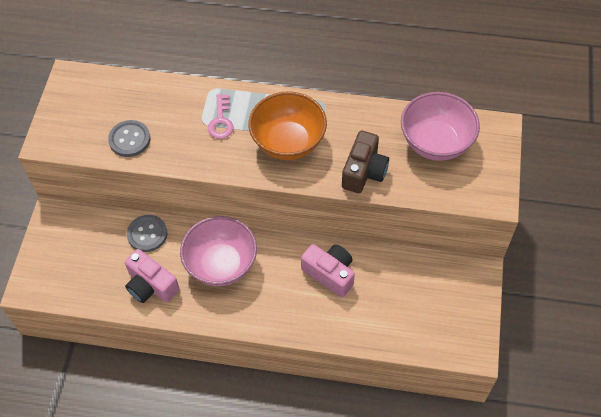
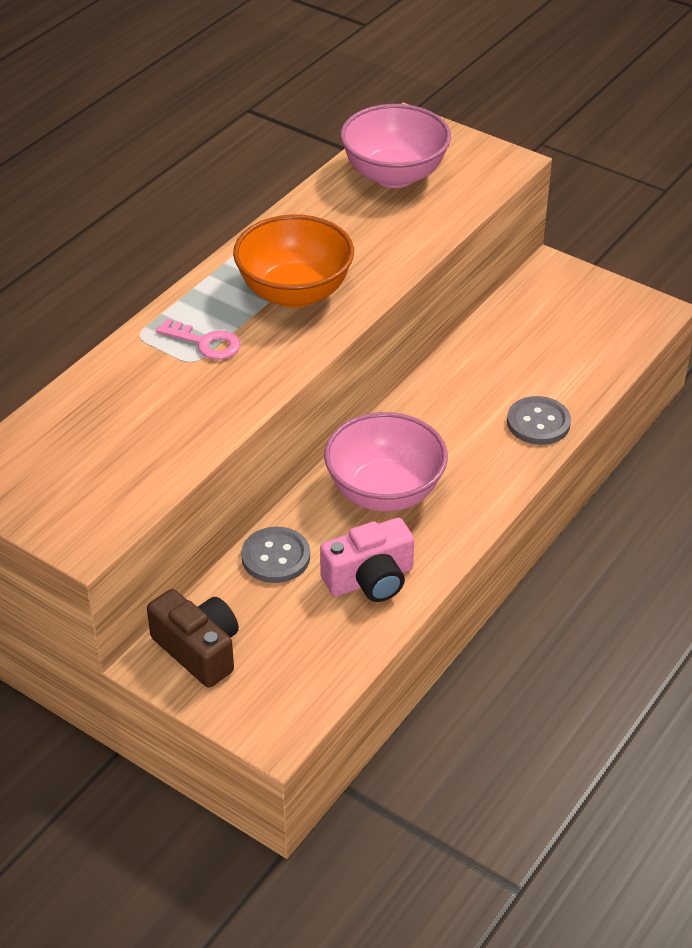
camera: 65 degrees left, 15 degrees down
(129, 139) = (160, 444): grey button -> grey button (538, 422)
(330, 274) = (470, 392): pink camera -> none
(364, 171) = (394, 244): brown camera -> brown camera (198, 650)

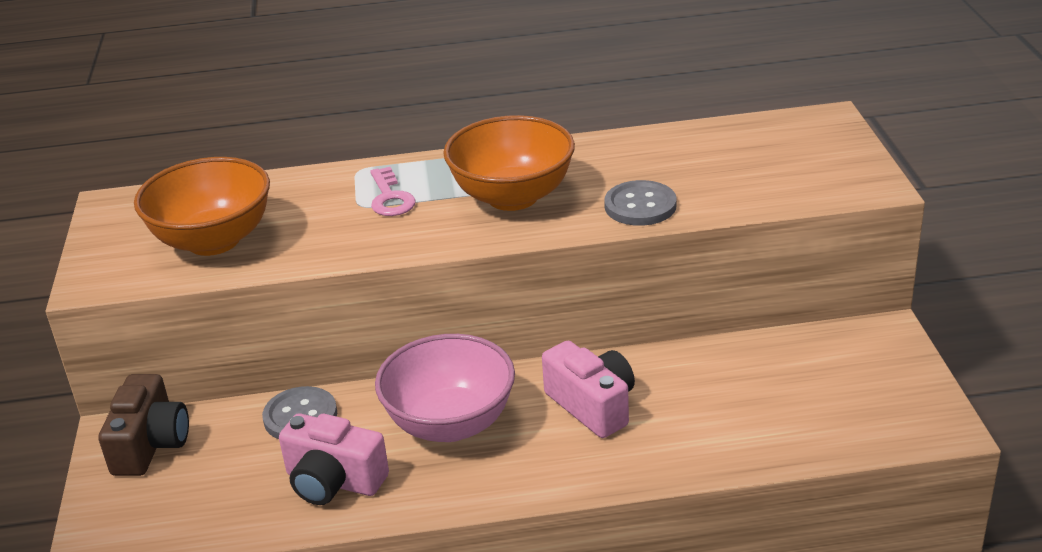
camera: 50 degrees right, 10 degrees down
(125, 453) = (213, 241): none -> orange bowl
(394, 175) = (744, 150): pink bowl -> none
(454, 422) = (592, 405): none -> pink camera
(538, 422) = (665, 452): grey button -> grey button (640, 206)

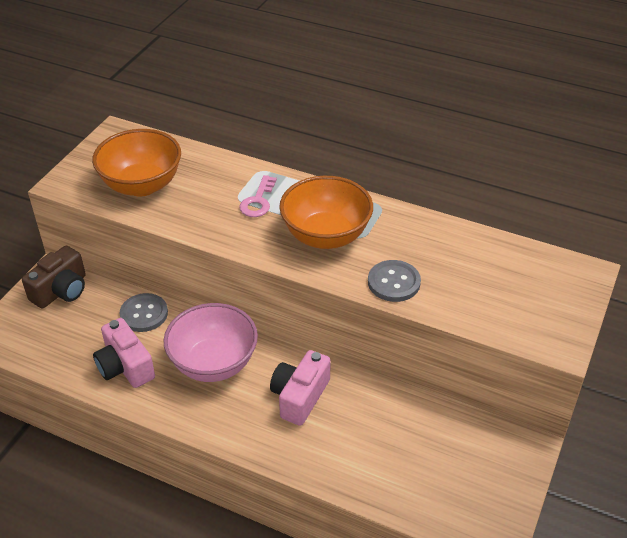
camera: 30 degrees right, 10 degrees up
(592, 405) = (300, 396): pink camera -> pink camera turned 150 degrees counterclockwise

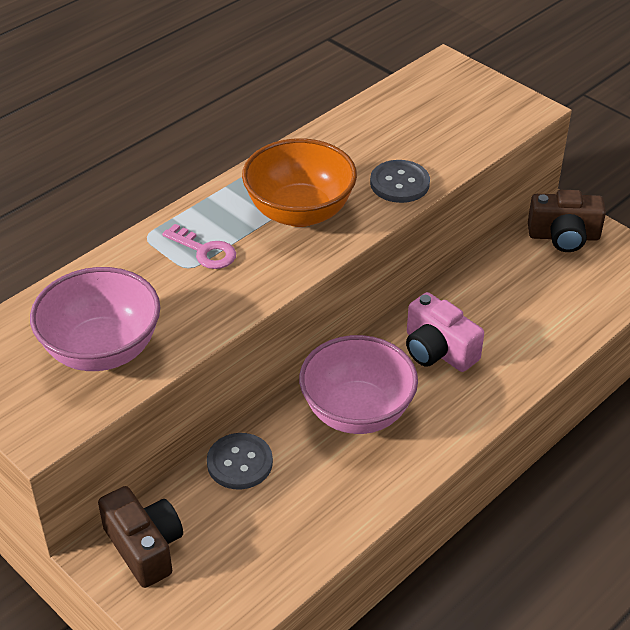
camera: 70 degrees left, 0 degrees up
(125, 366) = (323, 498): pink camera -> none
(142, 185) = (102, 350): orange bowl -> pink bowl
(493, 456) = (564, 236): none -> brown camera

